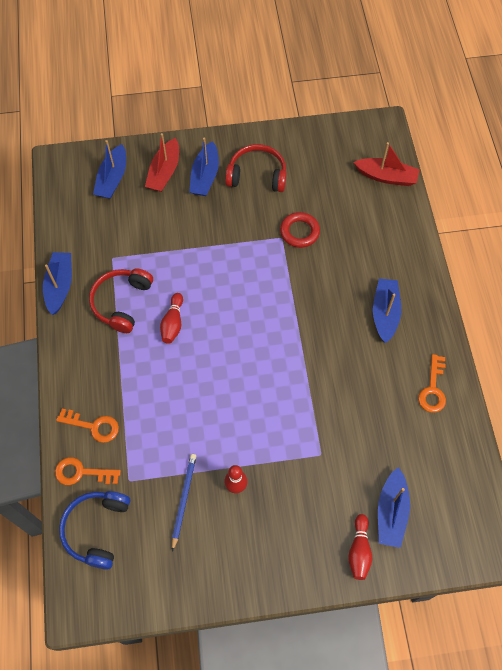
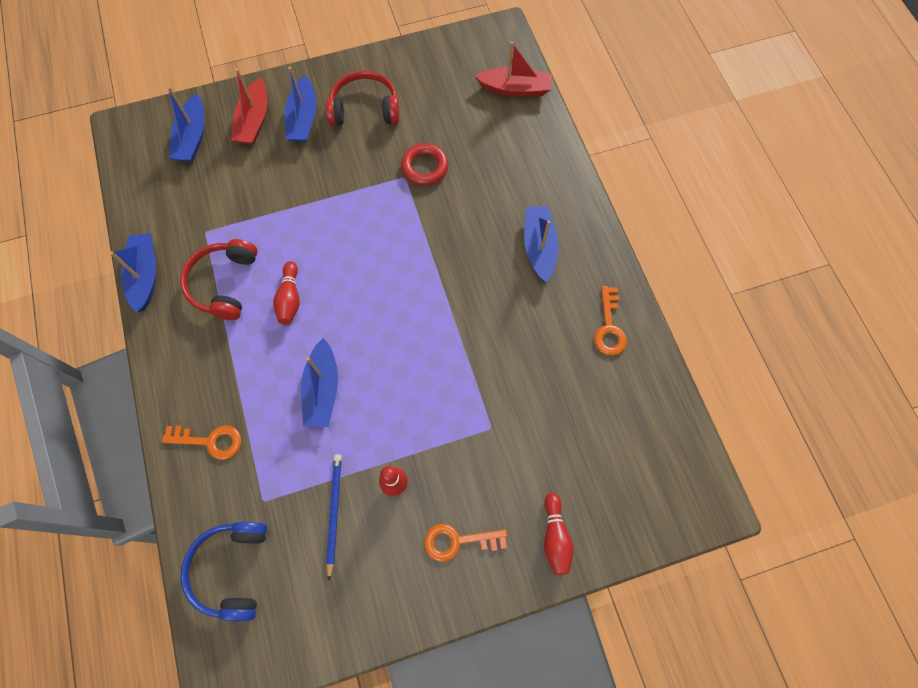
camera: 10 degrees left, 5 degrees up
(81, 472) = (203, 501): orange key -> orange key (458, 541)
(391, 512) = (585, 483): blue boat -> blue boat (322, 389)

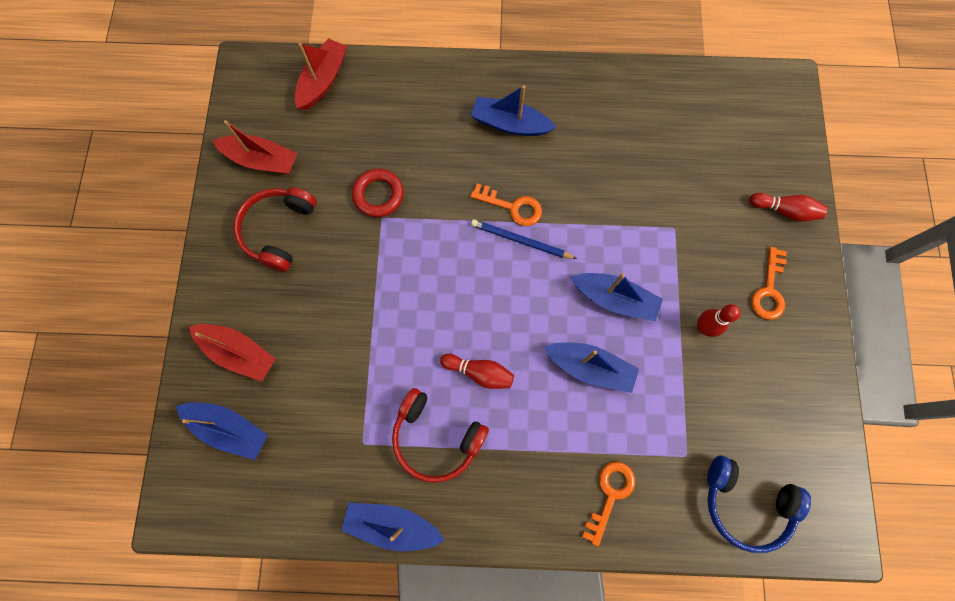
camera: 70 degrees left, 5 degrees up
(303, 118) = (261, 298): blue boat -> blue boat (614, 299)
(334, 513) = (716, 391): blue pencil -> blue pencil (521, 241)
(422, 74) = (262, 160): none -> red boat
(609, 327) = (610, 98): orange key -> orange key (512, 207)

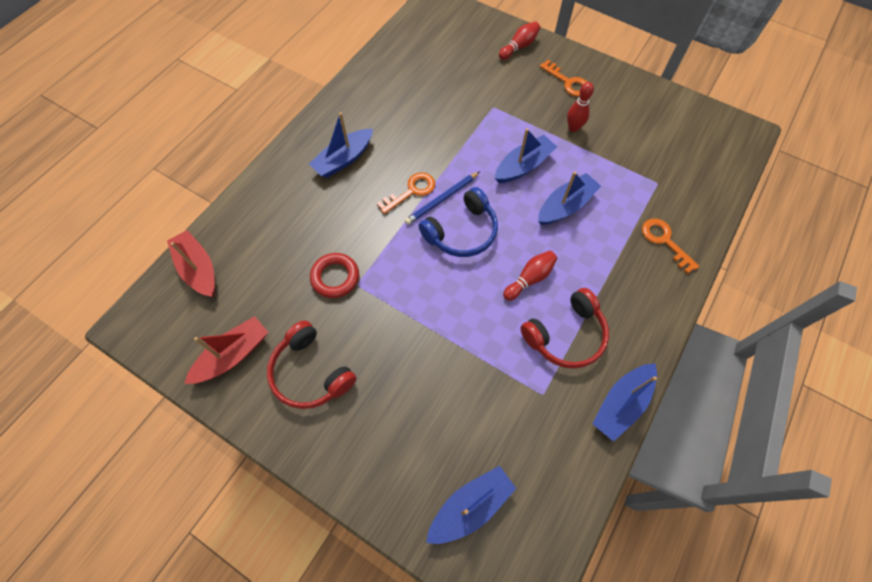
camera: 60 degrees left, 10 degrees down
(239, 352) = (403, 463): red boat -> none
(745, 503) = (704, 168): blue headphones -> blue headphones (462, 232)

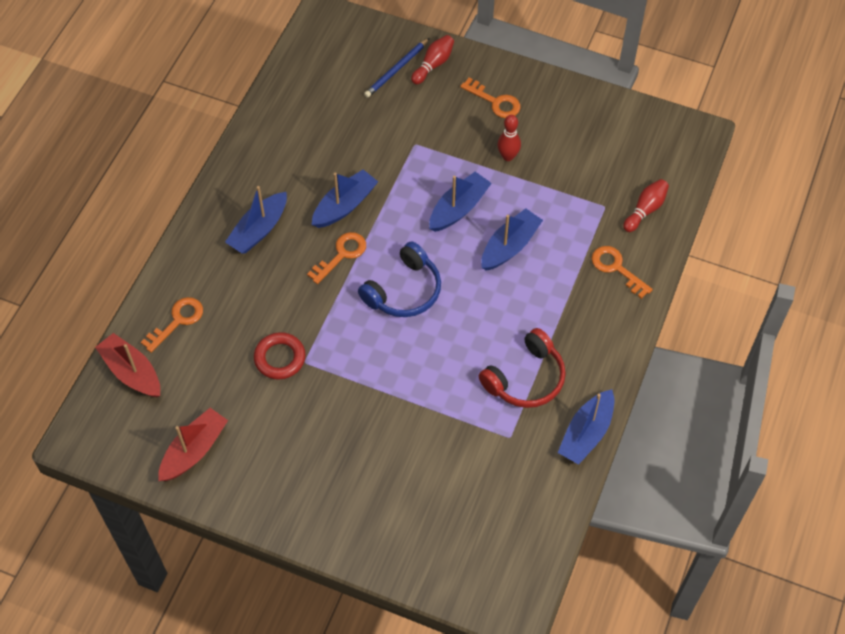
camera: 10 degrees left, 5 degrees down
(252, 228) = (177, 321): none -> orange key
(311, 372) = (277, 454): red headphones -> none
(442, 199) = (377, 258): blue pencil -> blue pencil (397, 69)
(470, 506) = (456, 545): blue boat -> blue boat (344, 206)
(529, 279) = (482, 328): red bowling pin -> red bowling pin (645, 210)

